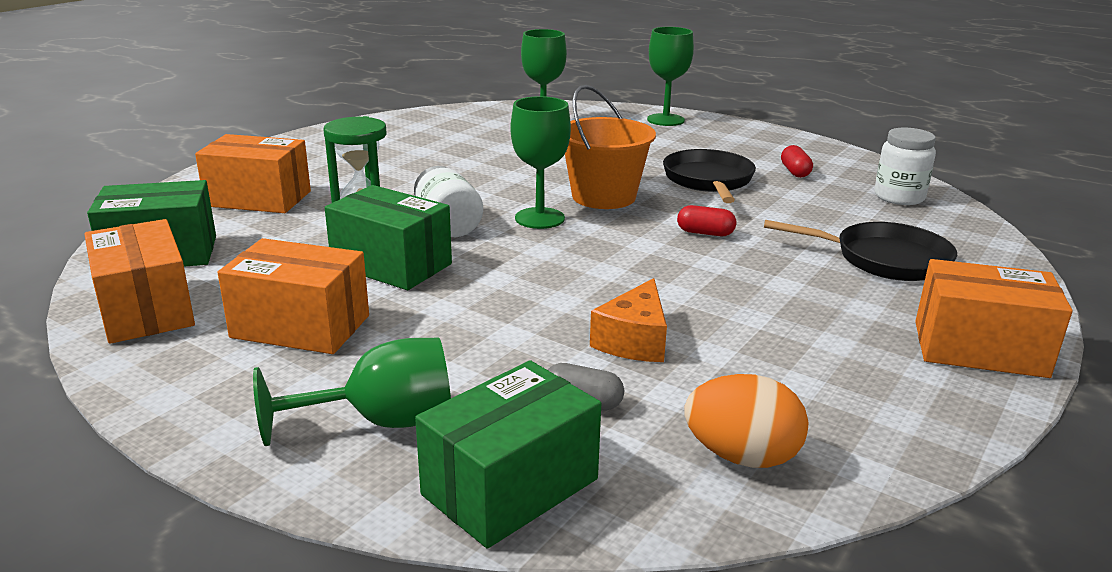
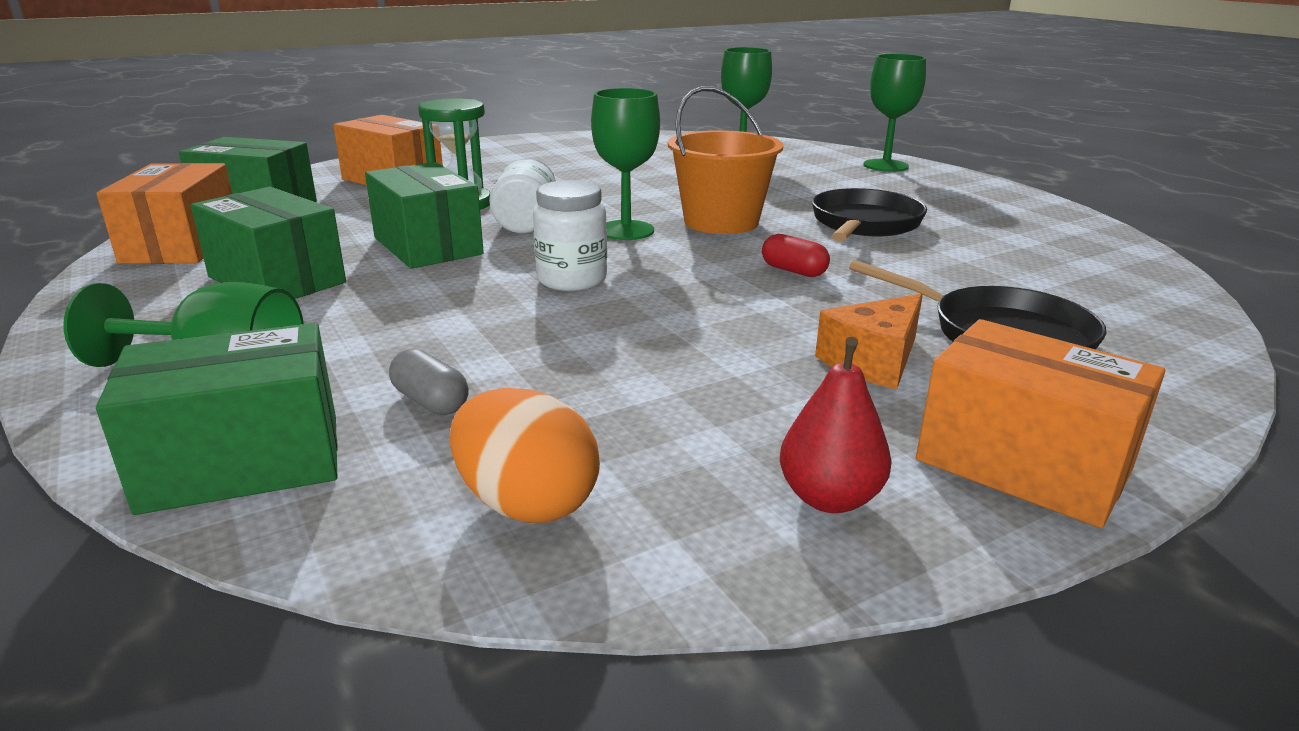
camera: 25 degrees right, 0 degrees up
(300, 326) = (277, 280): orange box -> green box
(634, 341) = (569, 356): orange cheese -> orange cheese (873, 361)
(795, 172) = (988, 230): red capsule -> none
(899, 197) = (1107, 274): white jar -> white jar (572, 280)
(905, 400) = (829, 498): none -> red pear

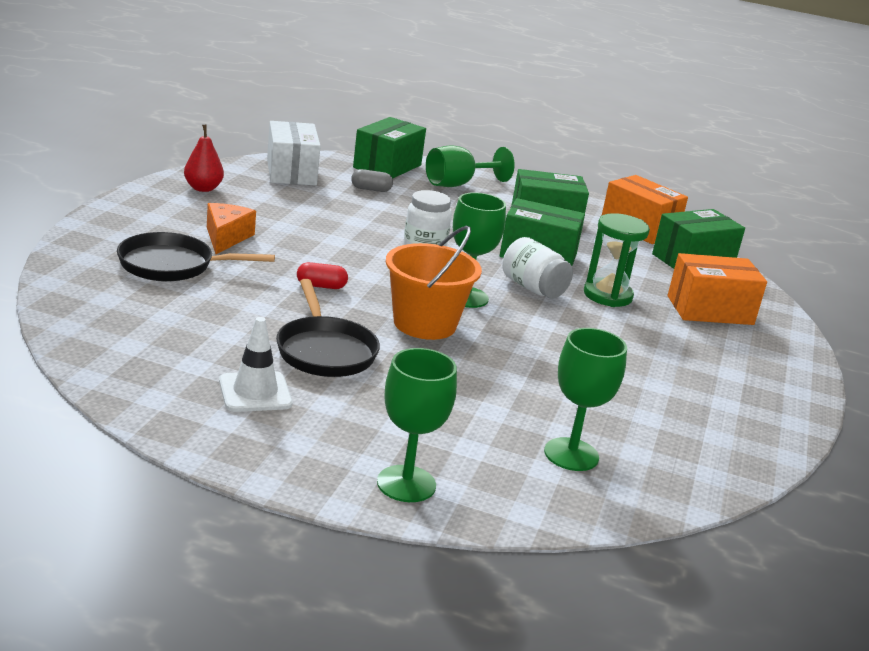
camera: 135 degrees right, 0 degrees up
(526, 504) = (291, 172): orange egg -> white box
(966, 214) = (255, 392): none -> white traffic cone
(1023, 464) = (142, 209): orange box -> none

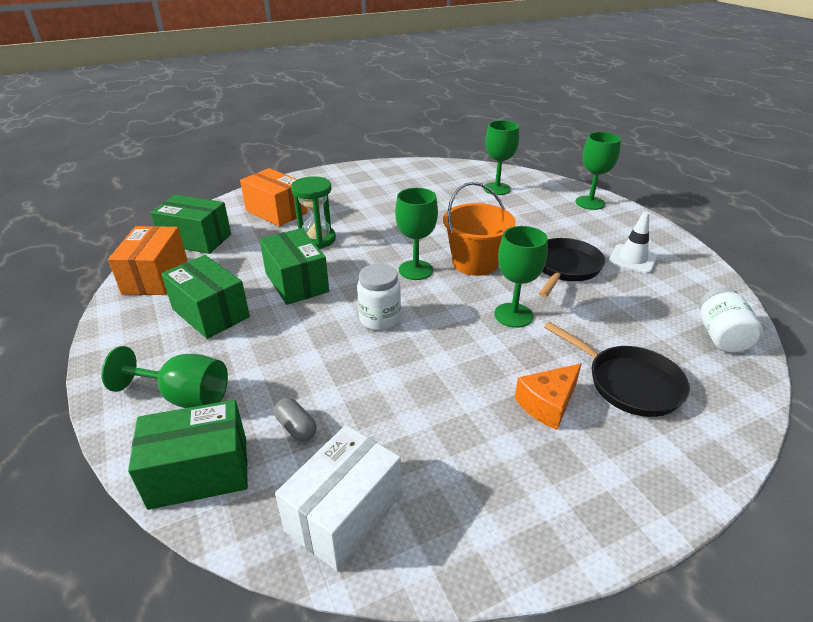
camera: 130 degrees left, 10 degrees up
(203, 188) = (504, 519): red pear -> none
(321, 286) = (513, 315): red capsule -> green goblet
(533, 288) = (356, 260): white jar -> white jar (721, 336)

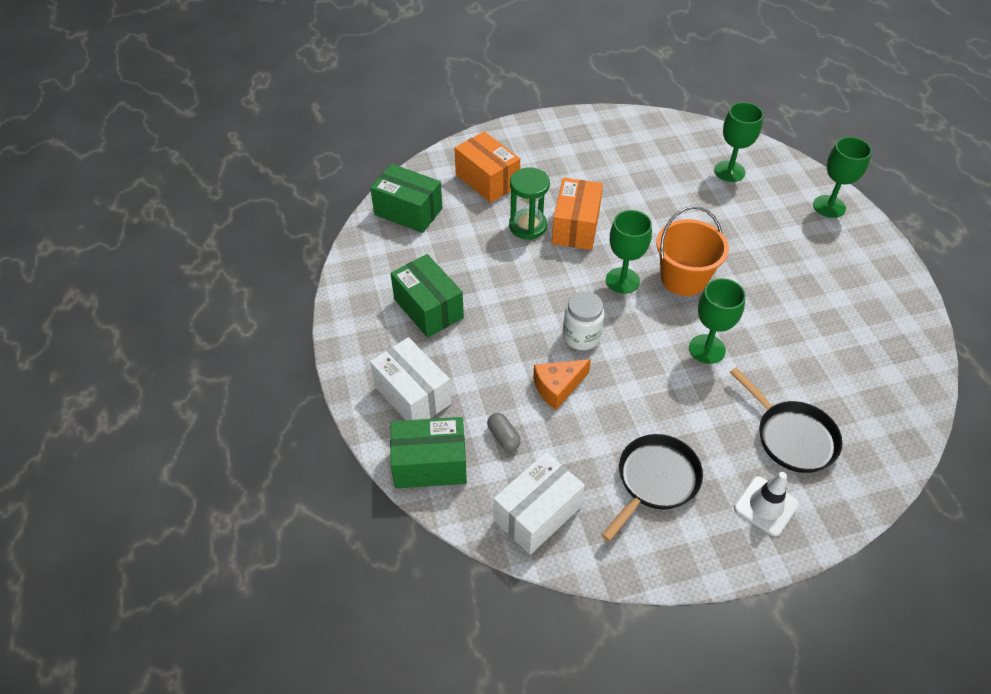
camera: 10 degrees right, 15 degrees up
(155, 277) = (374, 257): orange box -> orange box (576, 227)
(184, 397) = (413, 395): green goblet -> white box
(296, 282) = (506, 281): green box -> none
(548, 404) = (714, 446): orange cheese -> orange cheese (557, 387)
(565, 268) = (773, 297): black pan -> black pan (654, 481)
(632, 259) = (847, 294): white traffic cone -> white traffic cone (766, 506)
(721, 336) = (898, 400): white jar -> none

